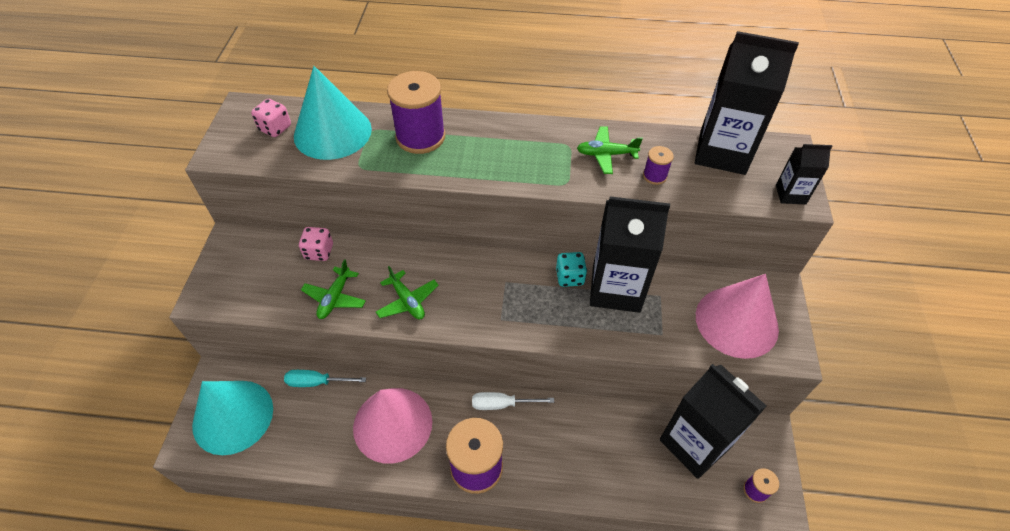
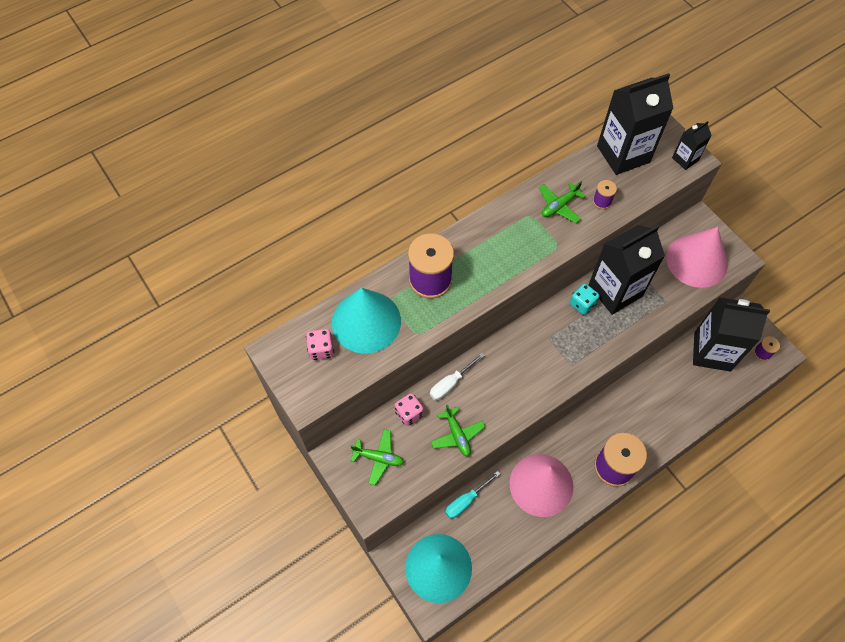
camera: 40 degrees left, 10 degrees up
(407, 301) = (504, 399): green plane -> green plane (378, 458)
(502, 404) = (590, 417): white screwdriver -> white screwdriver (451, 383)

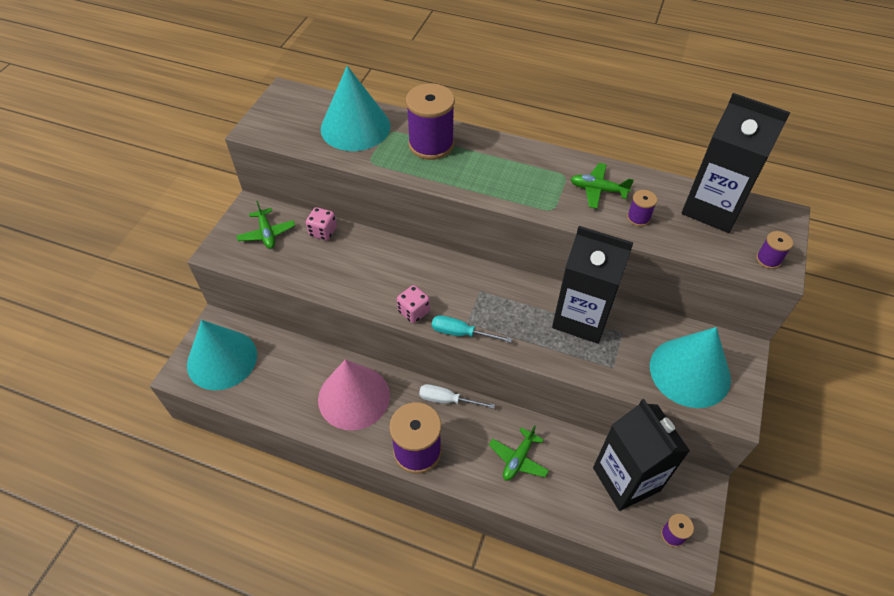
camera: 55 degrees right, 10 degrees down
(321, 349) = (307, 115): pink dice -> pink dice (414, 311)
(451, 383) = (374, 244): white screwdriver -> white screwdriver (447, 400)
(457, 435) = (326, 274): green plane -> green plane (518, 459)
(466, 501) = (298, 347): turquoise screwdriver -> turquoise screwdriver (461, 333)
(582, 304) = (541, 298): turquoise dice -> none
(685, 159) = (768, 259): black carton -> purple spool
(696, 260) = (690, 372): pink cone -> turquoise cone

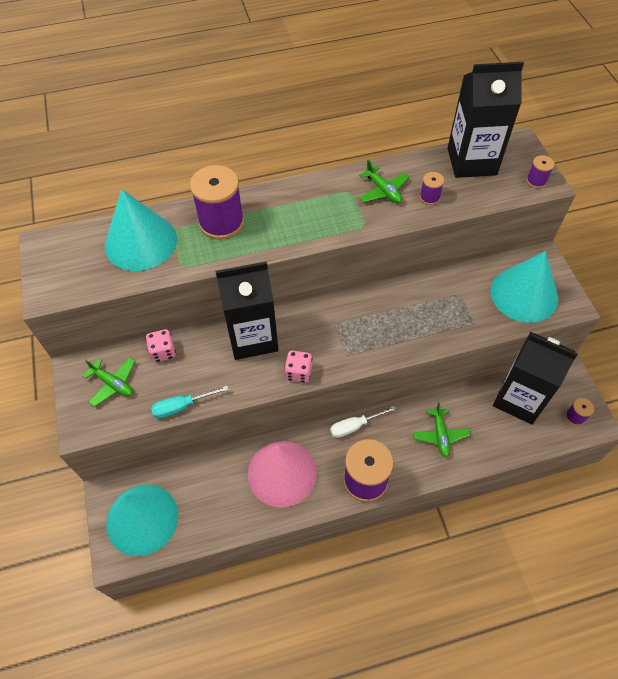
camera: 35 degrees left, 5 degrees up
(461, 333) = (349, 366): turquoise screwdriver -> turquoise screwdriver (182, 406)
(581, 317) = (424, 299): black carton -> black carton (253, 337)
(597, 190) = (383, 191): green plane -> green plane turned 105 degrees counterclockwise

